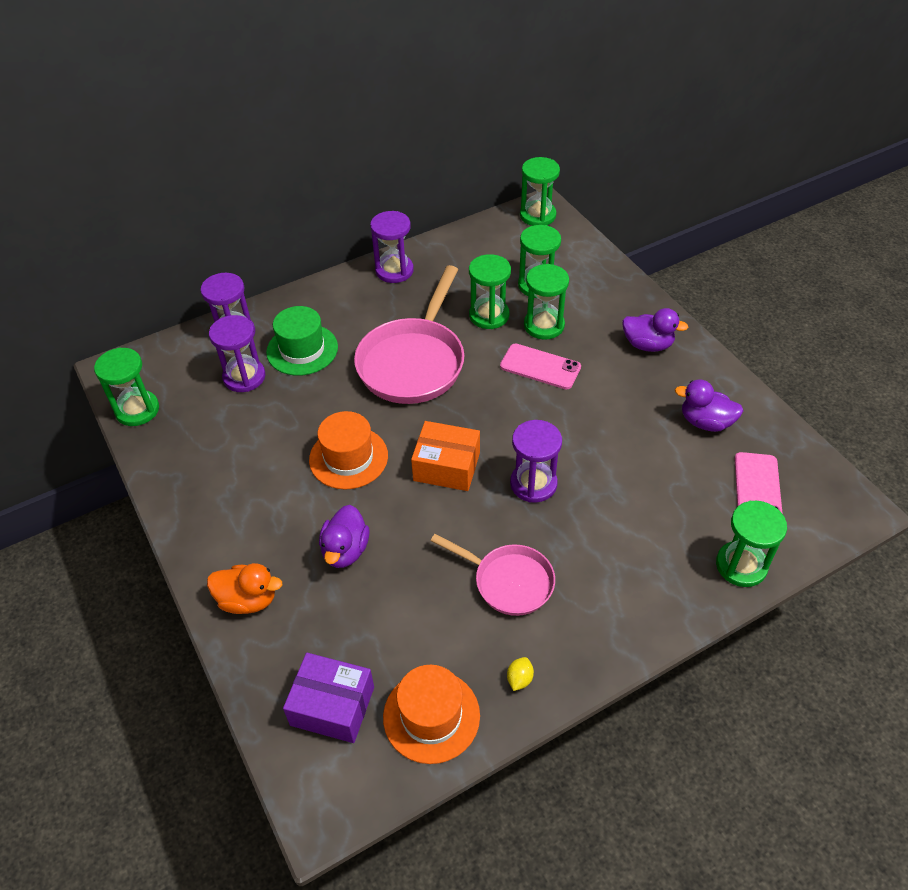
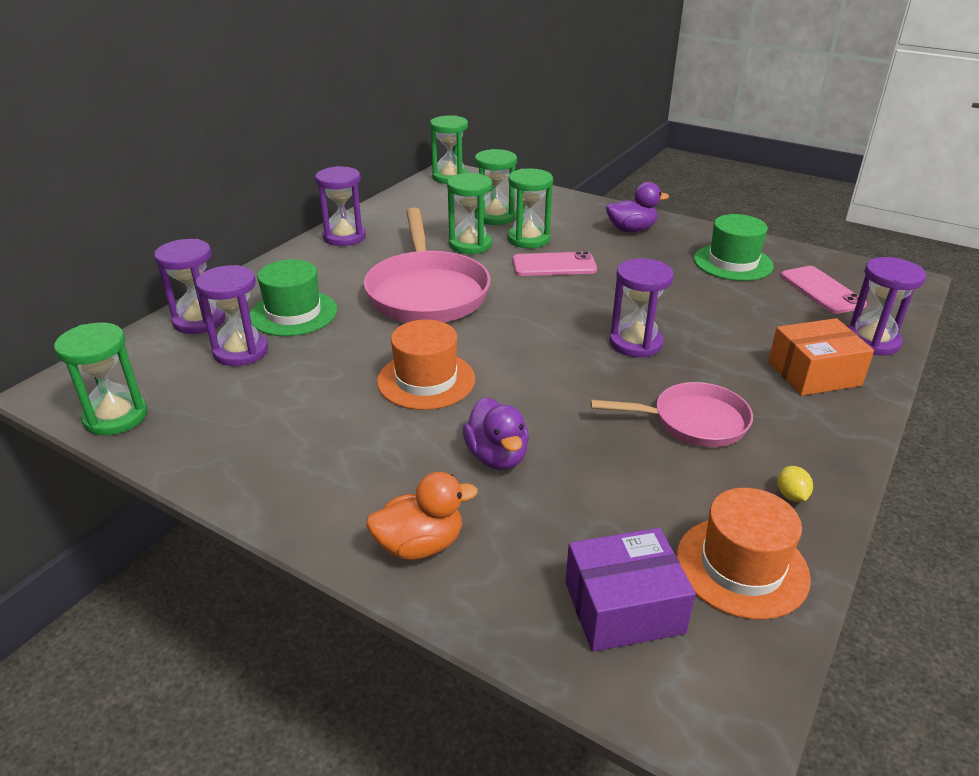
camera: 30 degrees left, 15 degrees down
(446, 466) = (538, 356): orange box -> orange box (814, 373)
(705, 422) = (733, 262): purple duck -> green hat
(741, 565) = (871, 341): green hourglass -> purple hourglass

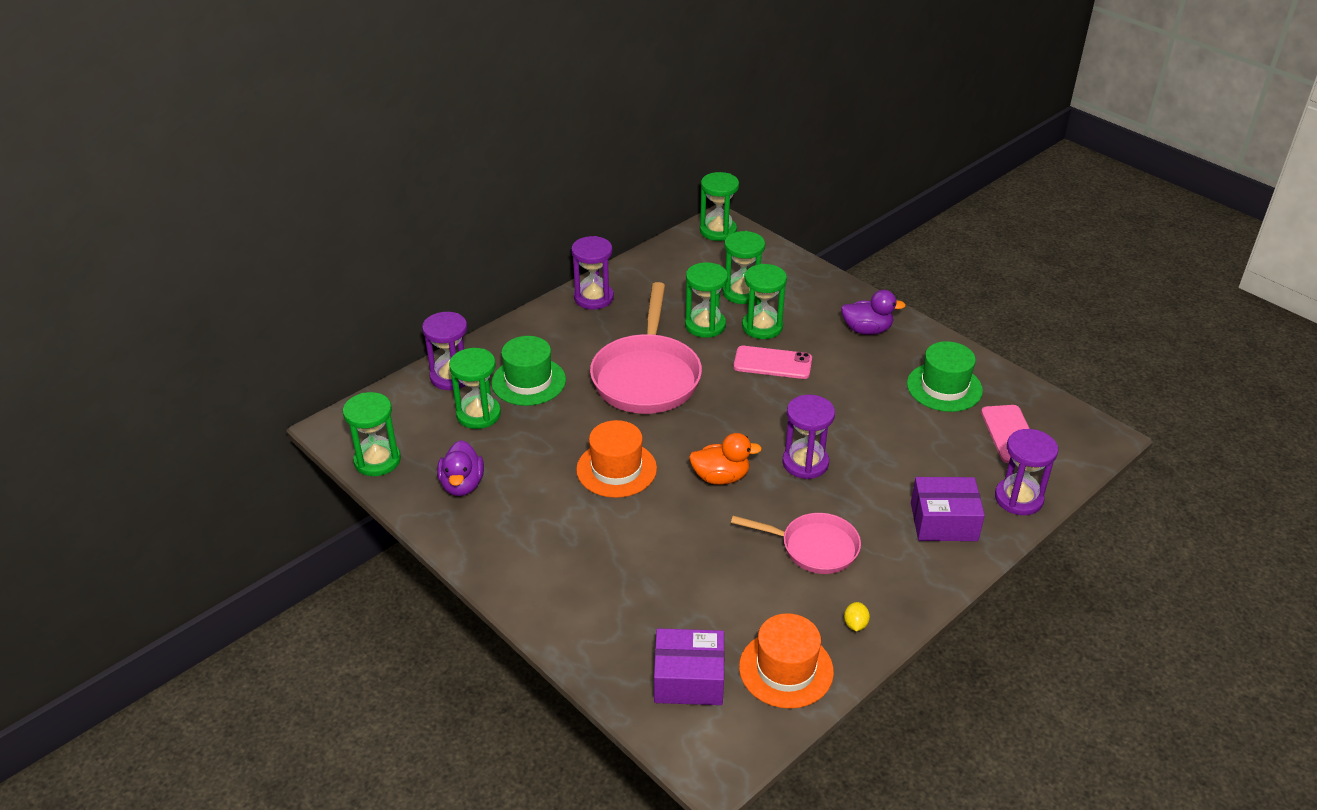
camera: 15 degrees right, 5 degrees up
(240, 351) = (478, 414): purple hourglass -> green hourglass
(420, 545) = (567, 607): orange duck -> orange duck (721, 477)
(497, 457) = (647, 548): purple duck -> purple duck (462, 485)
(814, 373) = (944, 521): orange box -> purple box

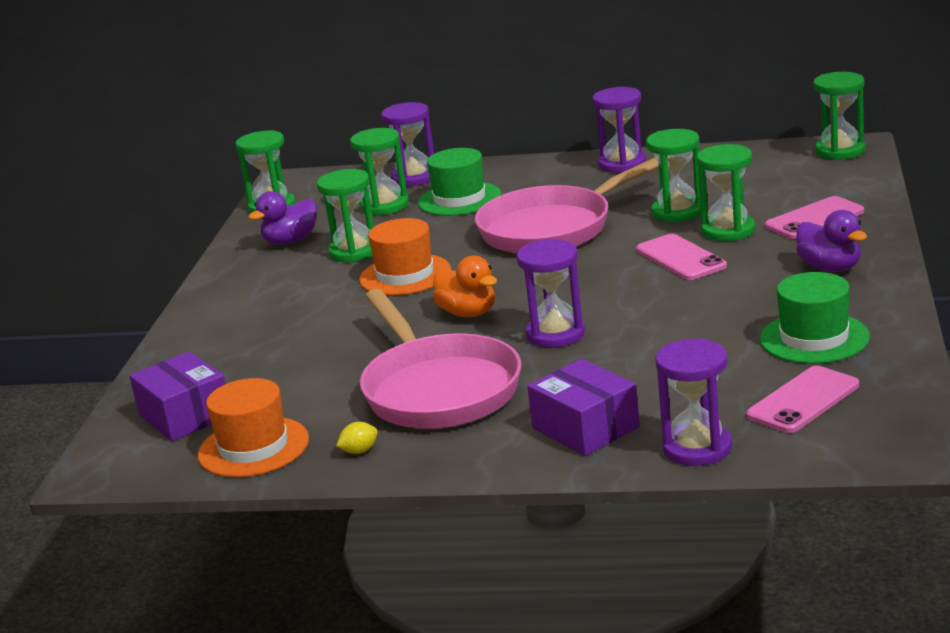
camera: 55 degrees right, 15 degrees down
(742, 292) = (763, 201): green hourglass -> green hourglass (354, 252)
(796, 295) = (814, 219): none -> pink phone
(814, 547) = (438, 389): pink pan -> pink pan, size x1.67

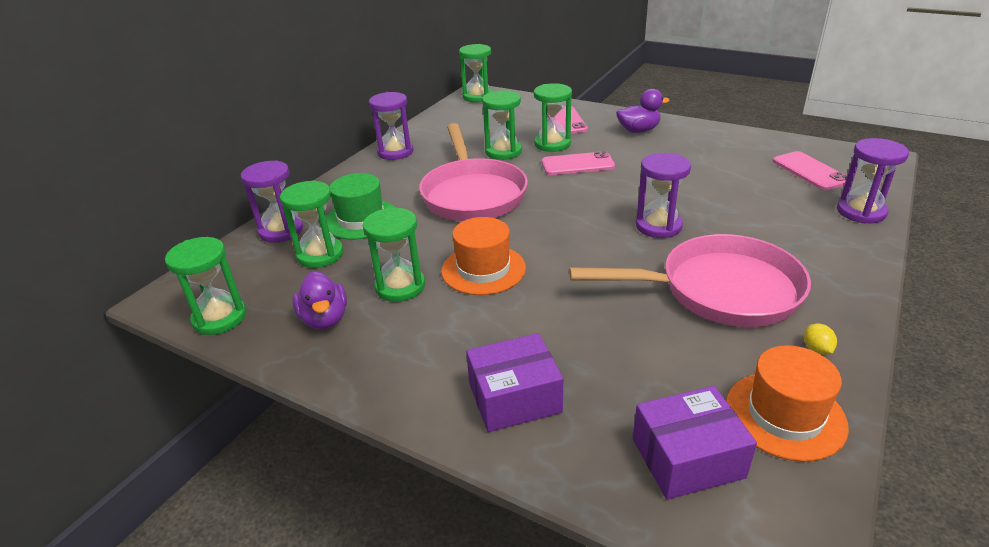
camera: 70 degrees left, 10 degrees up
(468, 313) = (589, 253): orange duck -> none
(585, 428) = (816, 242): purple box -> purple box (514, 397)
(814, 338) = (729, 152): green hat -> none

